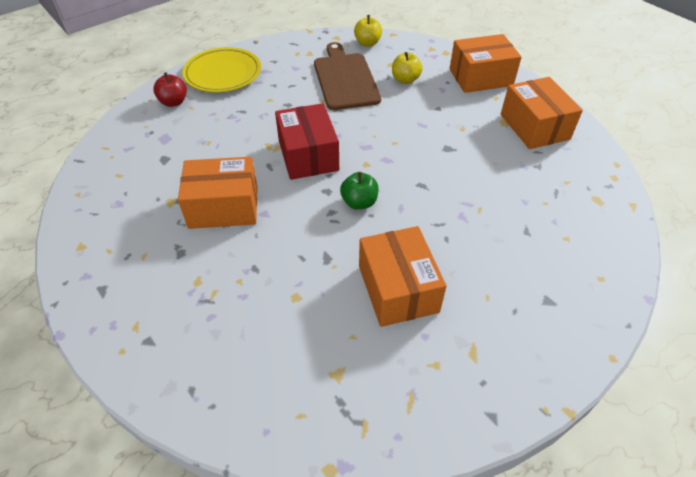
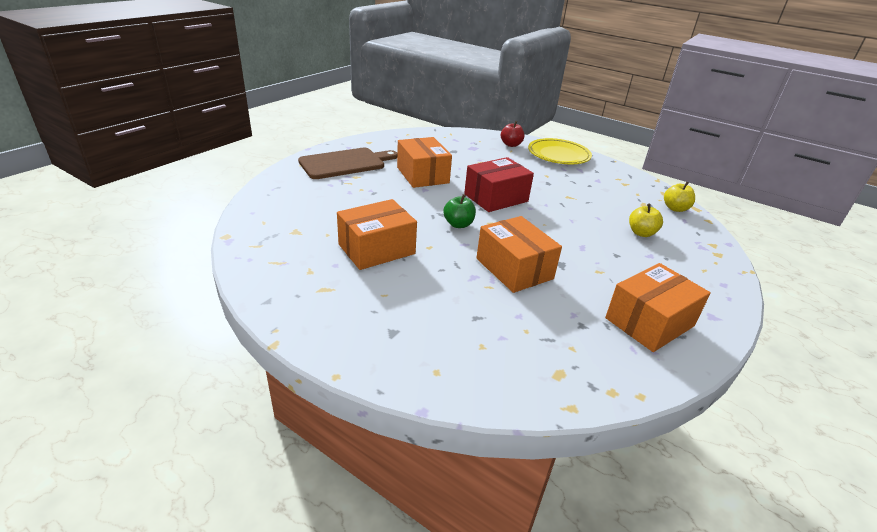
camera: 70 degrees right, 15 degrees down
(345, 79) = (607, 203): brown cutting board -> brown cutting board (345, 163)
(480, 77) = (700, 279): orange box -> orange box (514, 268)

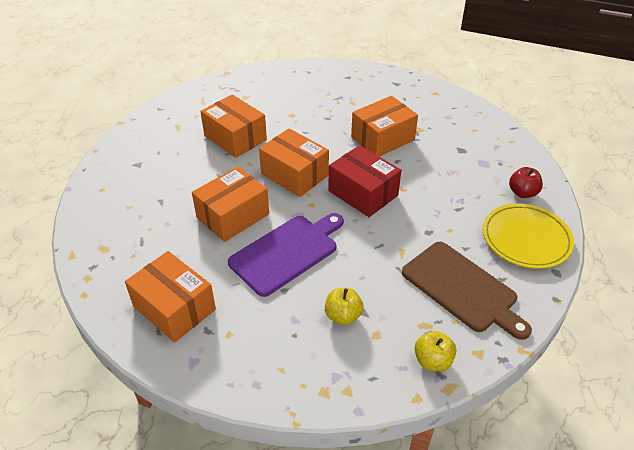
camera: 80 degrees right, 10 degrees up
(345, 163) = (375, 91): brown cutting board -> brown cutting board (462, 289)
(458, 224) = (294, 174): green apple -> orange box
(569, 246) = (287, 252): none -> purple cutting board

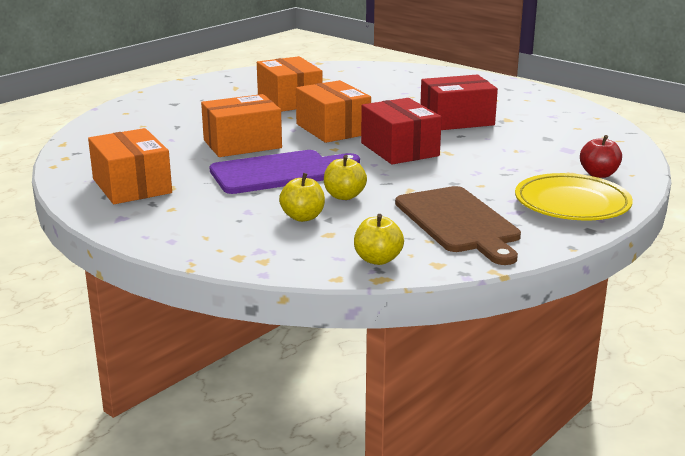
camera: 20 degrees right, 20 degrees down
(358, 274) = (344, 196): none -> yellow apple
(382, 138) = (457, 120): orange box -> red box

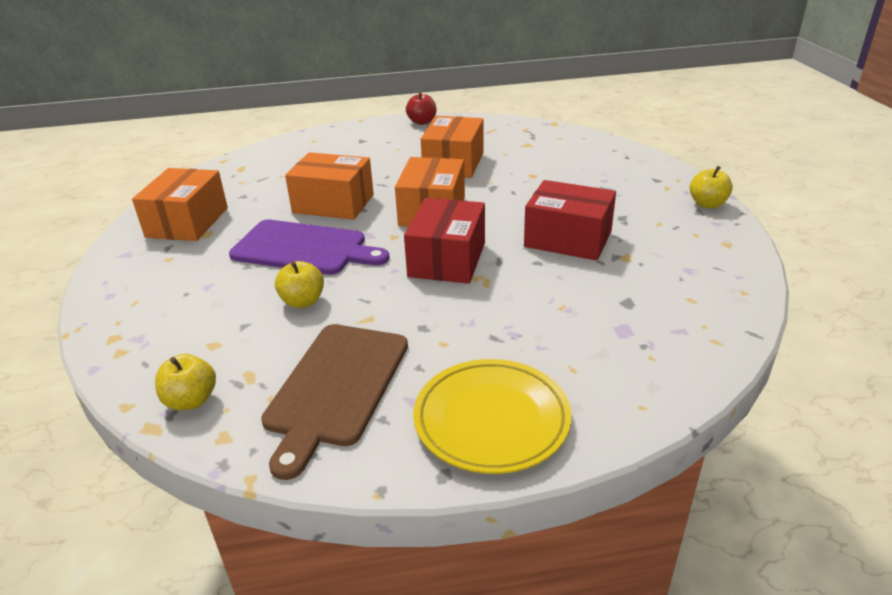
camera: 40 degrees right, 10 degrees up
(303, 217) = (230, 313): yellow apple -> yellow apple (707, 204)
(598, 174) = (599, 387): red apple -> red apple (422, 122)

